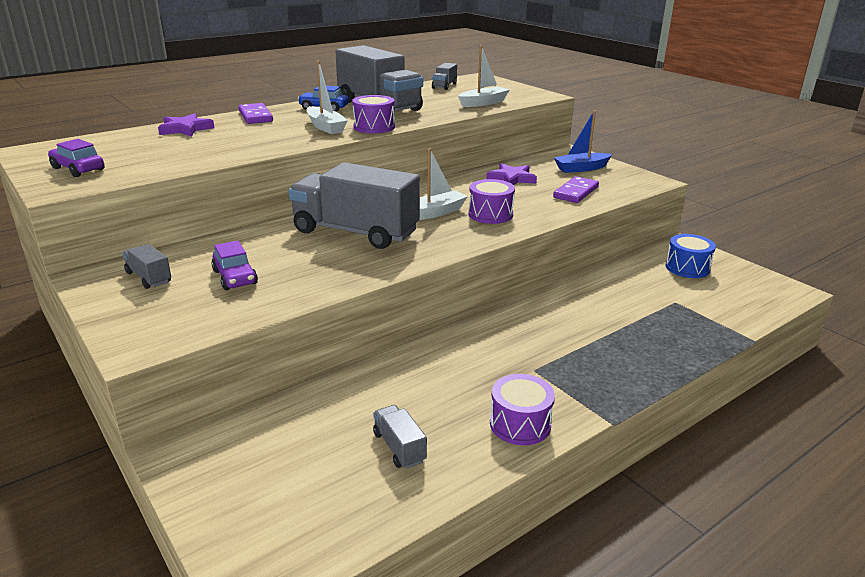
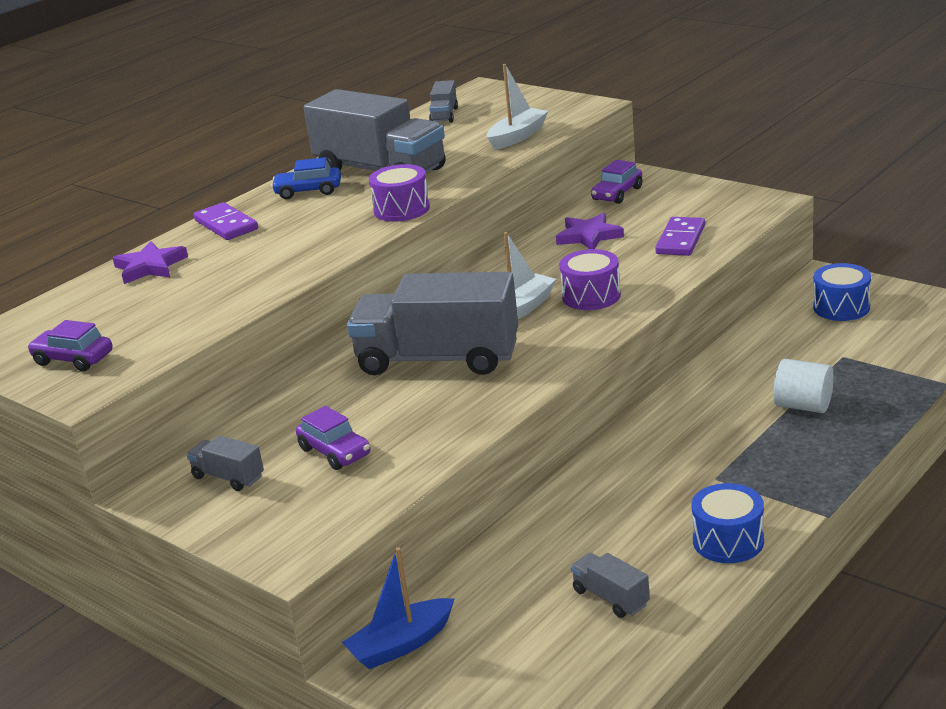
camera: 10 degrees left, 0 degrees up
(325, 127) = (337, 223): white boat -> none
(520, 424) = (728, 541): purple drum -> blue drum
(546, 158) = (617, 194): none -> purple car
(581, 168) = (670, 201): blue boat -> blue boat (401, 644)
(629, 331) = (803, 406): none -> white cylinder

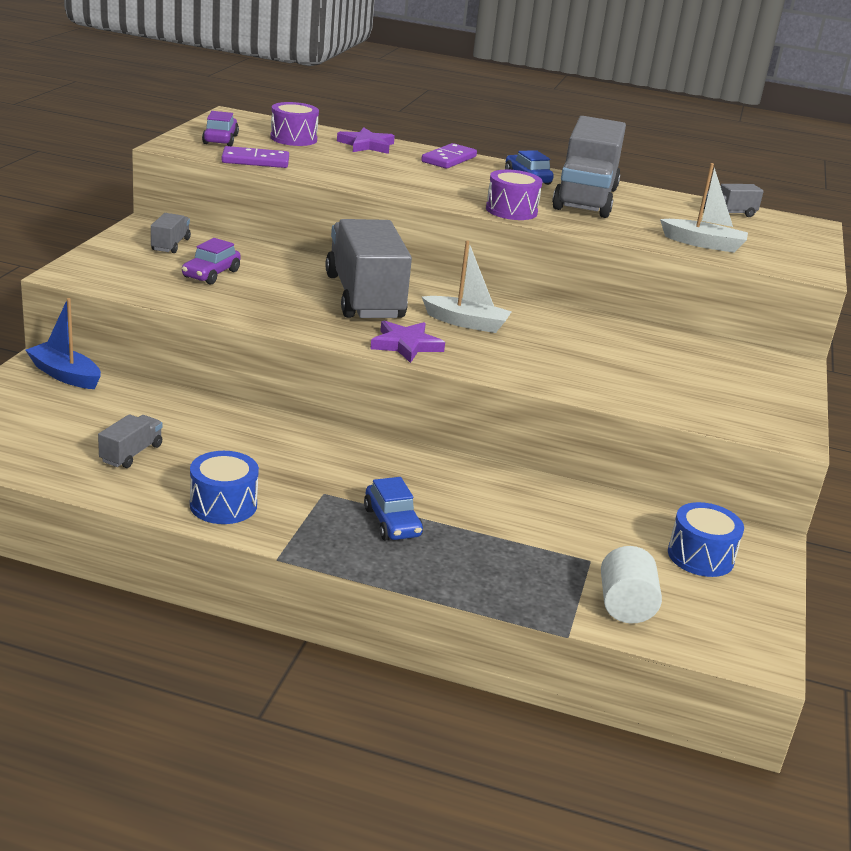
camera: 60 degrees right, 0 degrees up
(589, 236) = (632, 343): purple star -> purple star (406, 345)
(591, 296) = (509, 352): purple drum -> purple drum (293, 138)
(617, 194) = (738, 352): purple car -> none
(680, 240) = (656, 389): purple domino -> purple domino (255, 161)
(773, 445) = (392, 522): none -> blue car
(803, 406) = (474, 537): white cylinder -> white cylinder (625, 606)

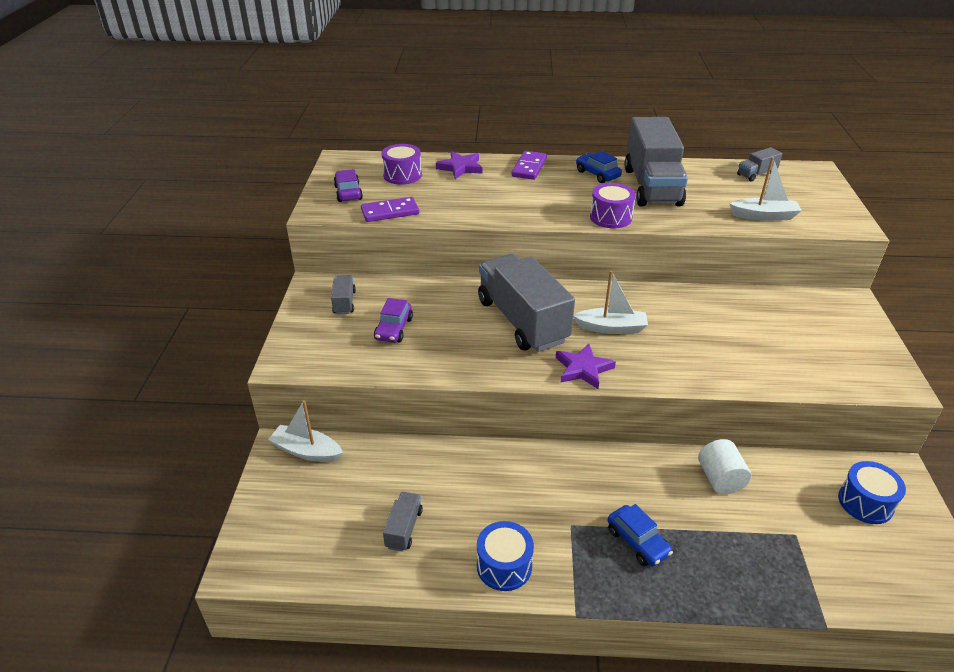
camera: 10 degrees left, 10 degrees up
(65, 375) = (307, 451): blue boat -> white boat
(625, 606) = (846, 578): white cylinder -> white cylinder (720, 479)

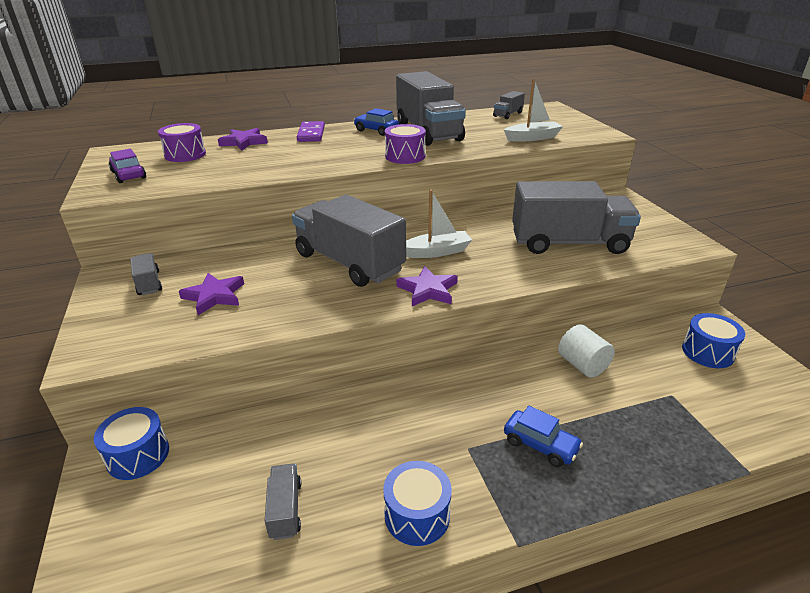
camera: 20 degrees left, 5 degrees down
(307, 451) = (138, 455): white boat -> blue drum
(390, 212) = (181, 183): purple domino -> none
(394, 329) = (214, 296): purple car -> purple star
(755, 349) = (569, 243): none -> grey truck

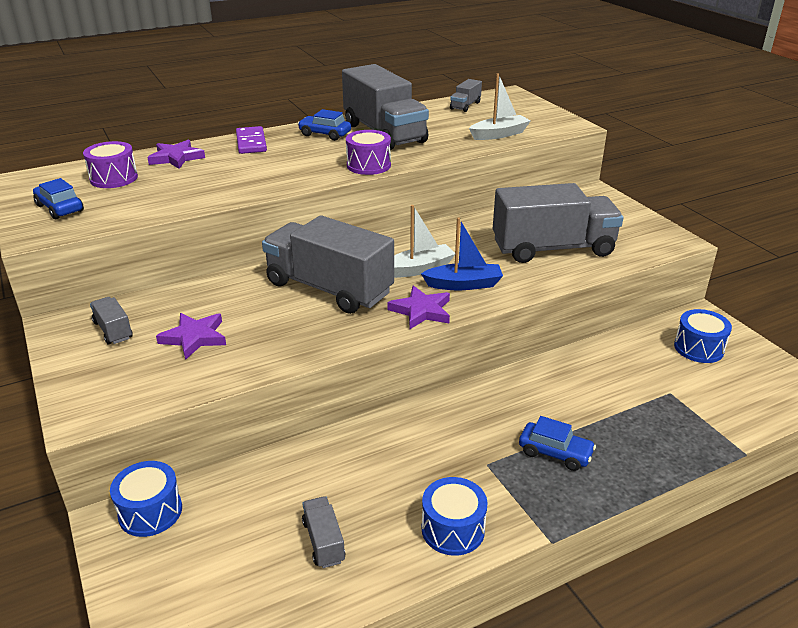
camera: 10 degrees left, 0 degrees up
(128, 175) = (60, 208): purple car -> blue car
(475, 269) = (463, 284): none -> blue boat
(582, 365) = (581, 373): white cylinder -> none

